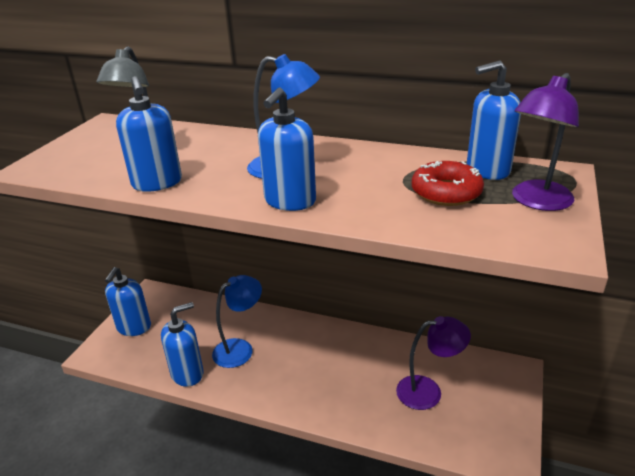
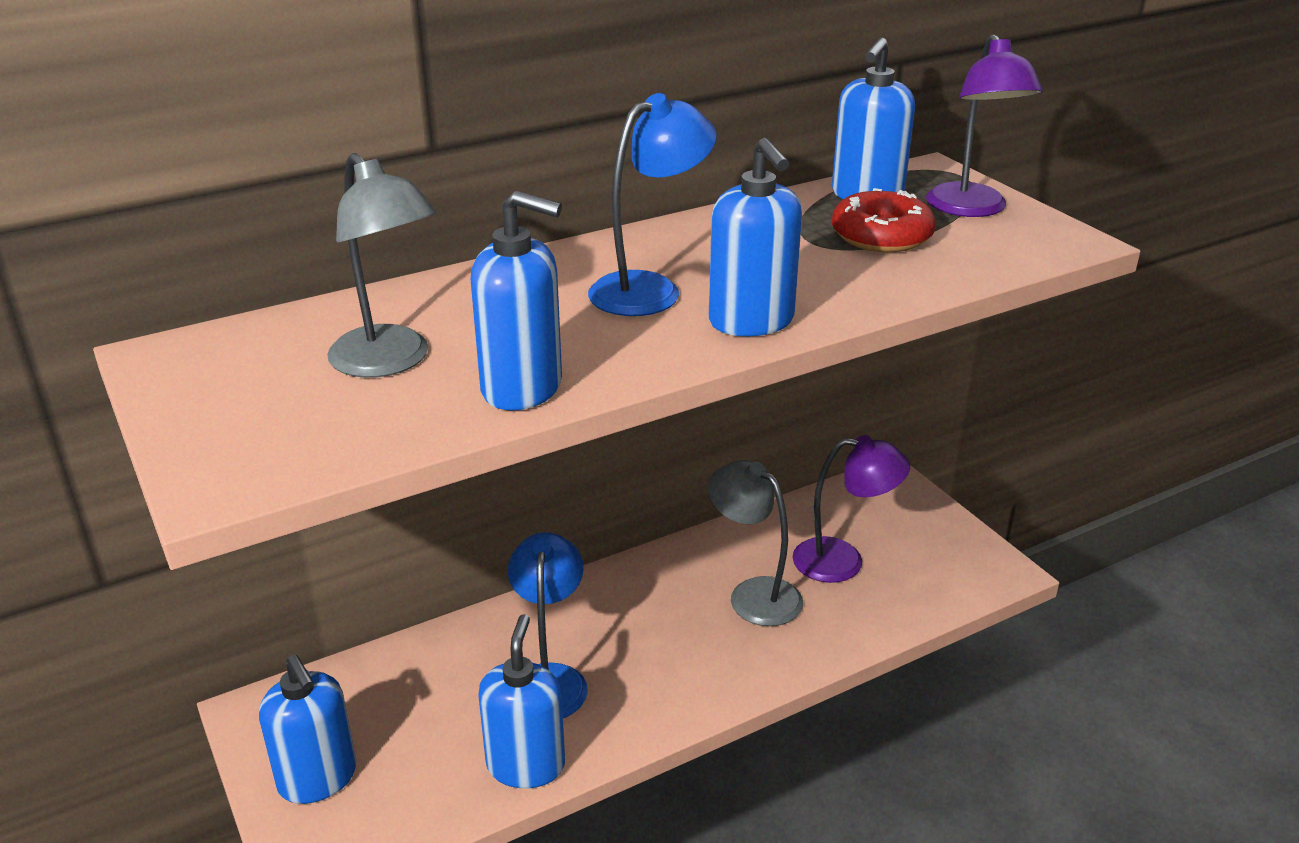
camera: 50 degrees left, 0 degrees up
(364, 375) = (753, 594): none -> grey lamp
(428, 391) = (843, 561): purple lamp -> purple lamp turned 60 degrees clockwise

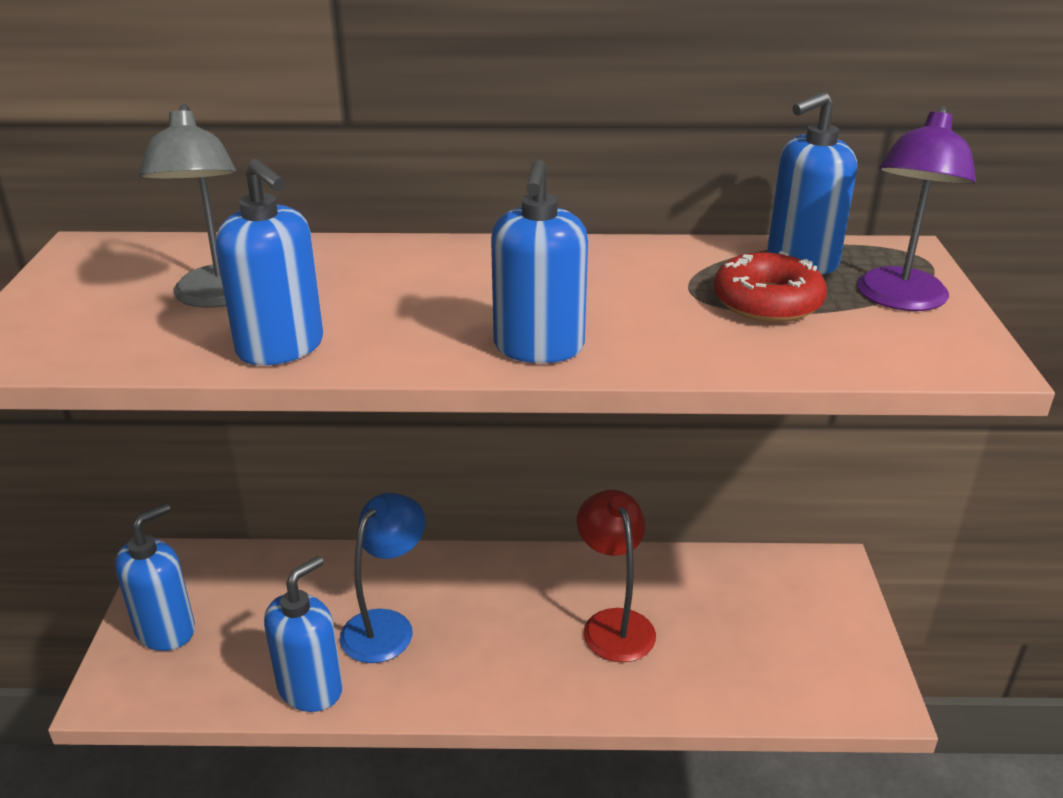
camera: 30 degrees right, 0 degrees up
(318, 779) = (166, 630): blue soap dispenser -> blue soap dispenser turned 135 degrees counterclockwise
(650, 289) = (488, 294): blue lamp -> none
(753, 594) = (614, 623): grey lamp -> red lamp
(843, 561) = (722, 626): purple lamp -> none

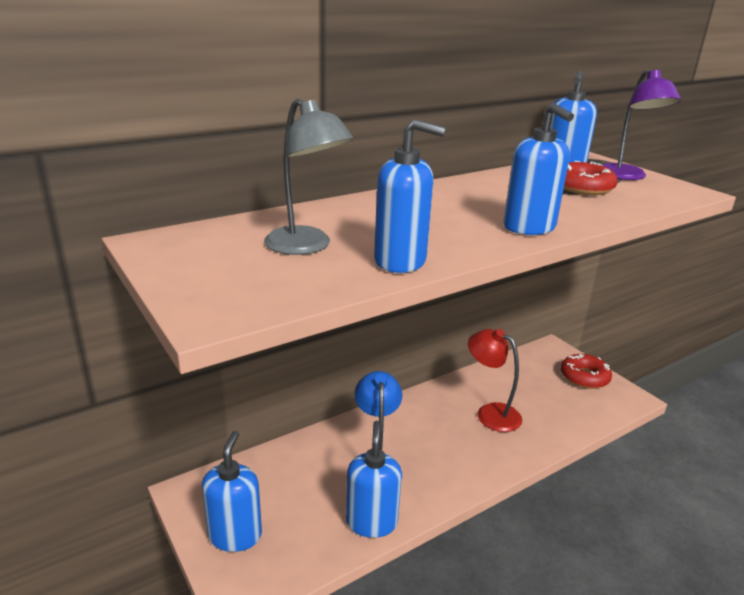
camera: 35 degrees left, 5 degrees down
(832, 634) = (584, 377): none -> red donut

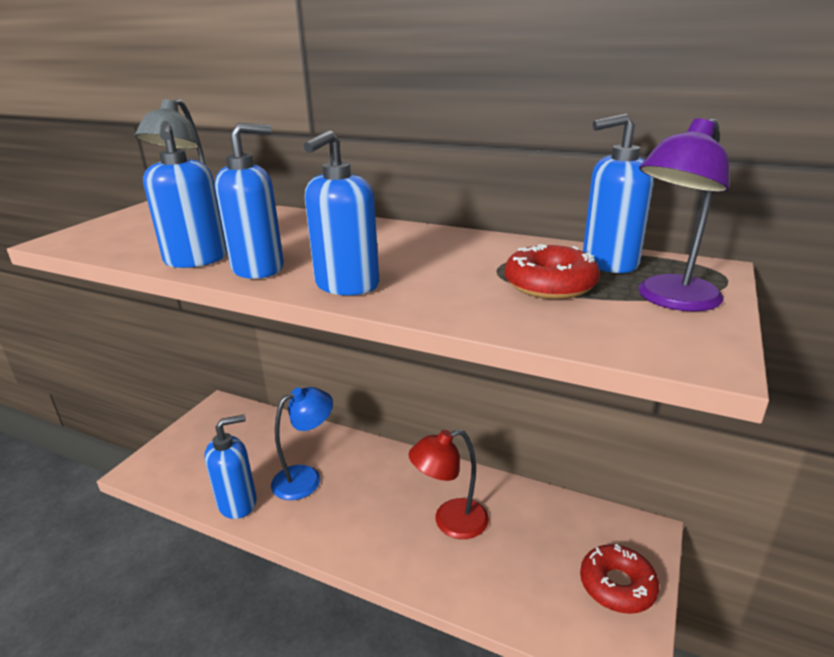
camera: 60 degrees right, 0 degrees up
(235, 535) = (190, 444): blue soap dispenser -> blue soap dispenser (258, 268)
(490, 413) = (450, 522): red lamp -> red lamp turned 120 degrees counterclockwise

